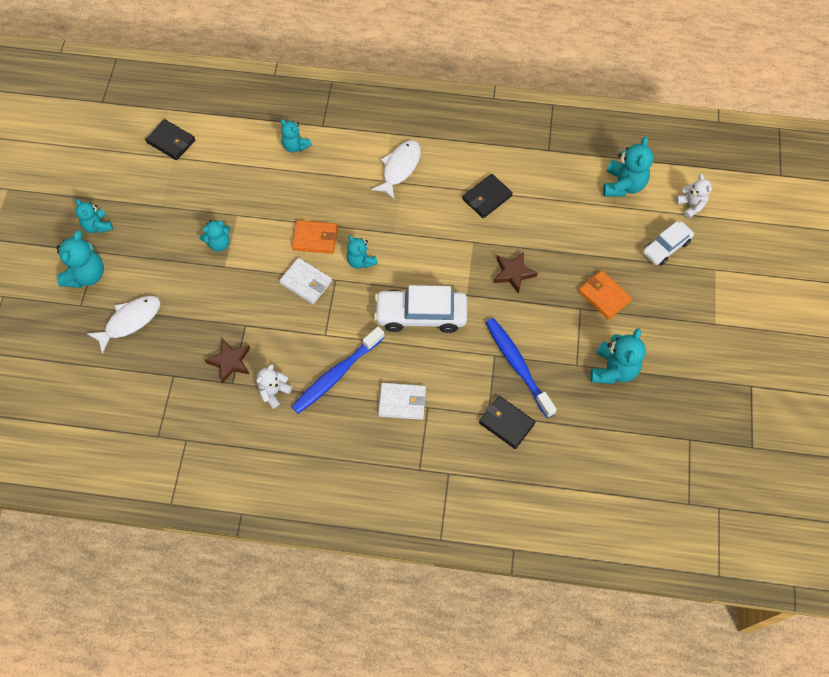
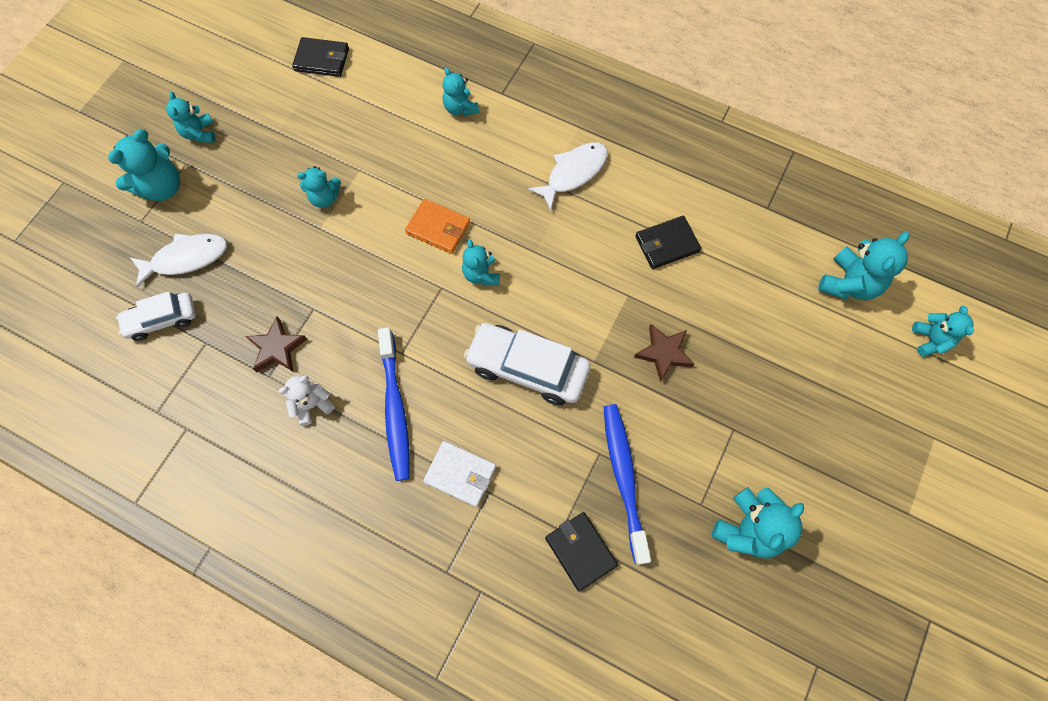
camera: 20 degrees right, 5 degrees up
(171, 141) = (322, 59): black wallet -> black wallet turned 45 degrees counterclockwise
(306, 282) = (405, 279): white wallet -> none
(336, 374) = (395, 409): blue toothbrush -> blue toothbrush turned 75 degrees counterclockwise
(604, 296) = (771, 424): orange wallet -> none
(666, 247) = (877, 385): white car -> white car (162, 320)
(690, 205) = (930, 340): white teddy bear -> turquoise teddy bear

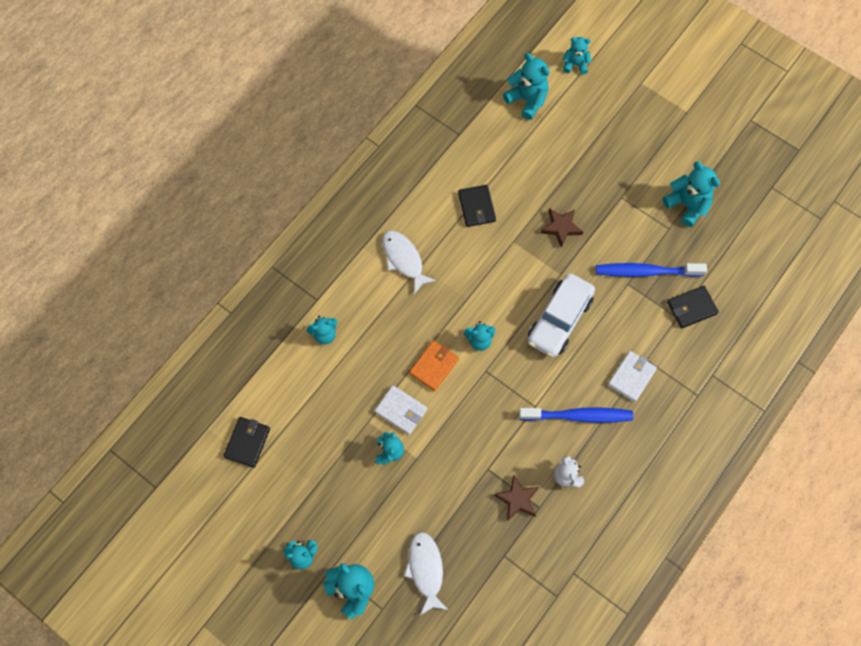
camera: 80 degrees left, 0 degrees up
(162, 320) = (479, 591): white car -> none
(377, 202) = (401, 410): none -> white wallet

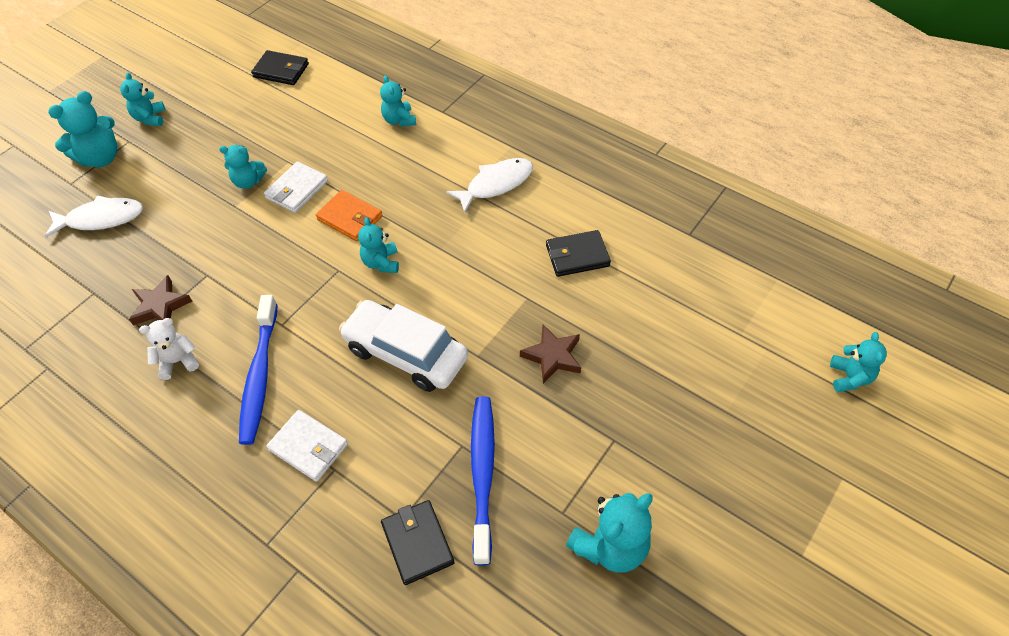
camera: 90 degrees right, 15 degrees down
(527, 100) = (765, 313): turquoise teddy bear -> none

